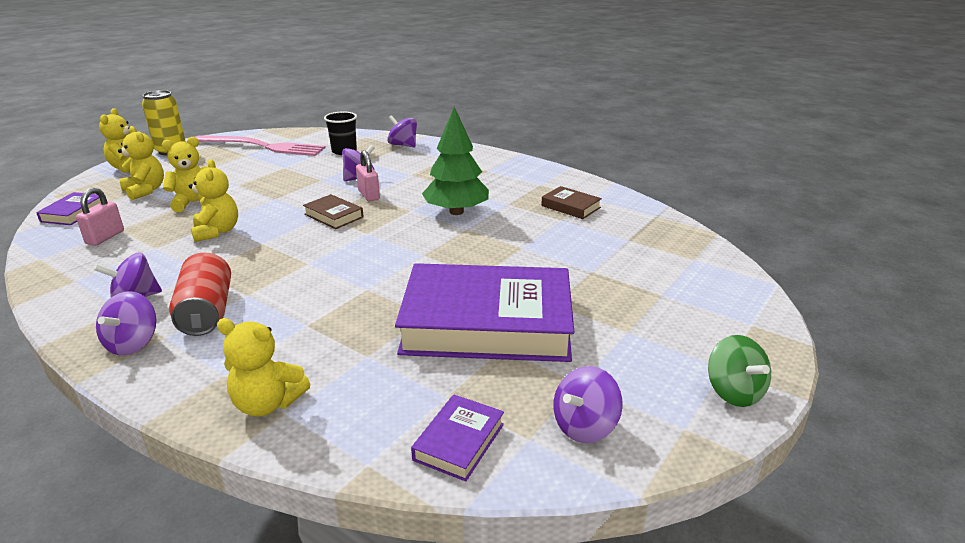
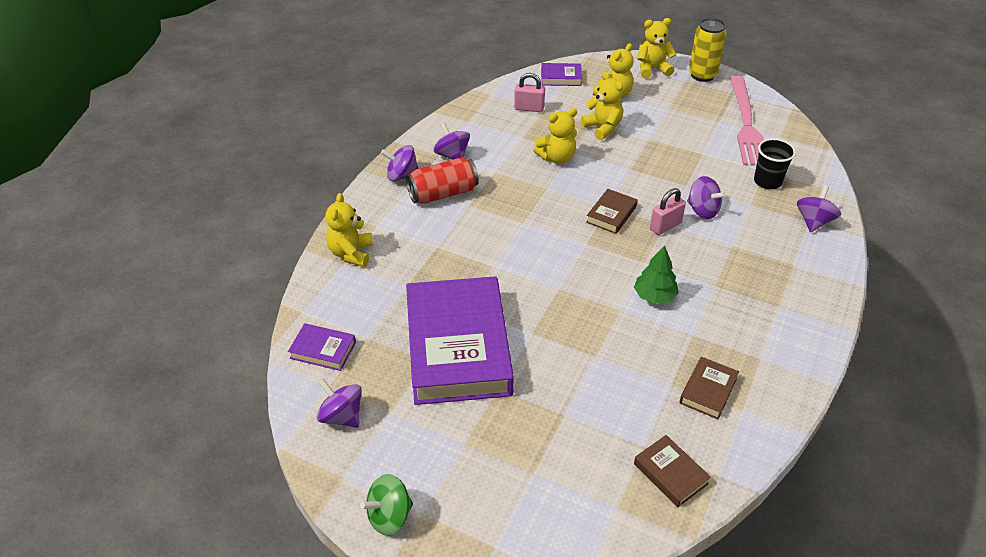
camera: 80 degrees right, 15 degrees up
(456, 212) = (654, 296): green tree -> green tree, size x0.63
(656, 233) = (670, 474): none -> brown book

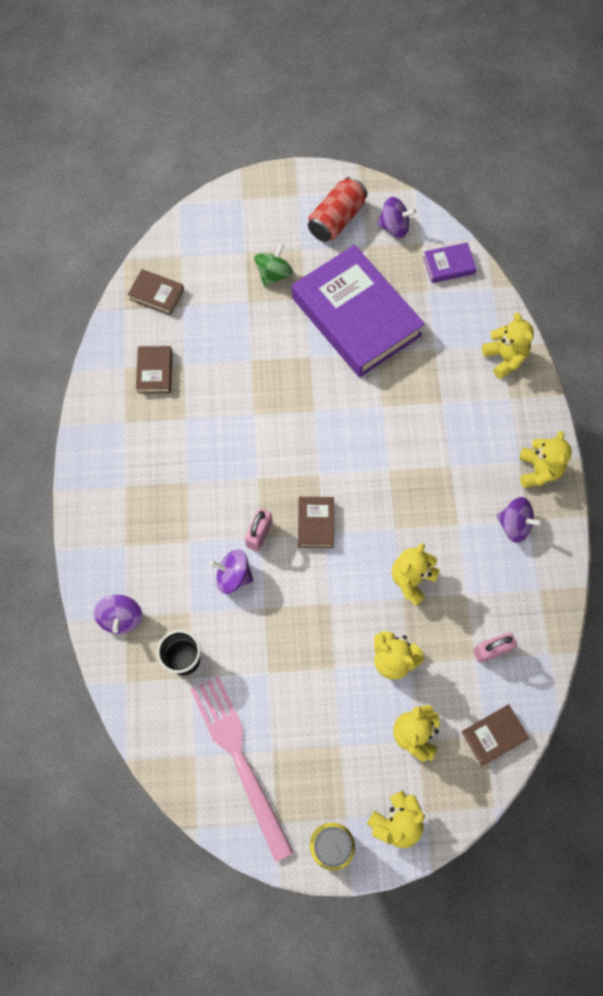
camera: 150 degrees right, 25 degrees up
(389, 516) = (315, 185): green spinning top -> green spinning top (273, 274)
(402, 176) = (538, 470): purple spinning top -> yellow teddy bear
(443, 193) = (484, 468): red can -> red can (336, 220)
(561, 78) = (494, 735): purple book -> brown book
(654, 296) = (232, 443): green tree -> none

